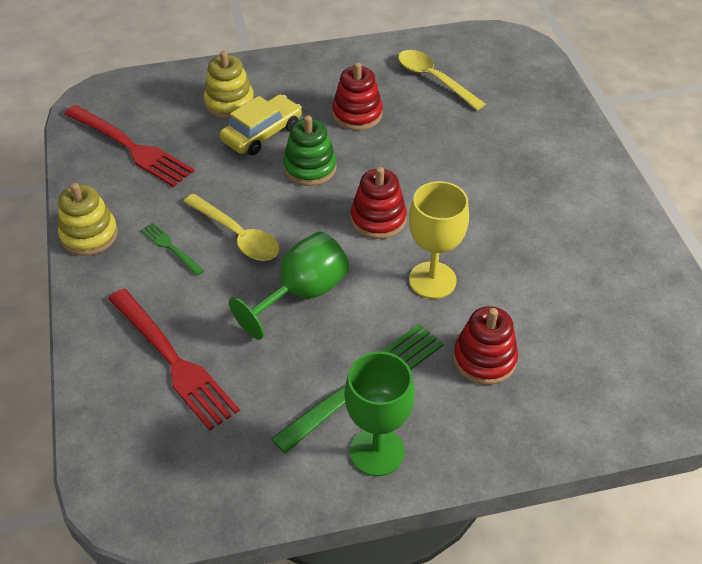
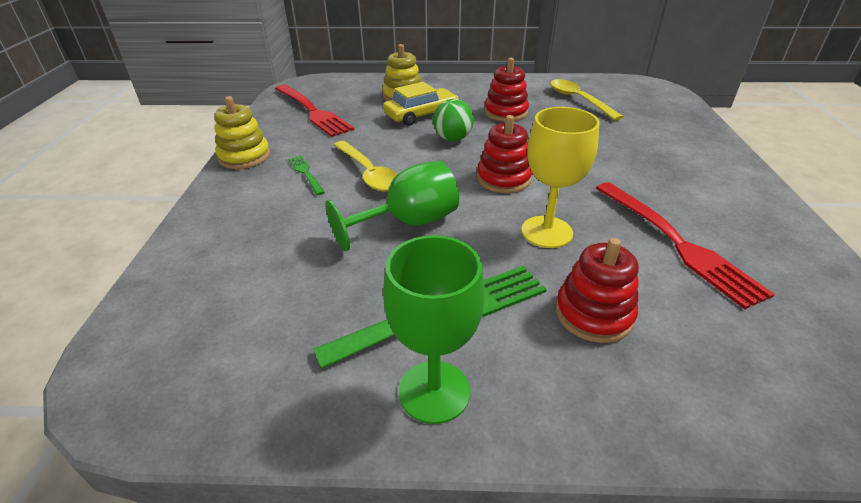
camera: 15 degrees right, 10 degrees down
(174, 361) = (256, 257): red fork -> red fork (677, 243)
(310, 168) = (452, 139): green stacking toy -> green ball

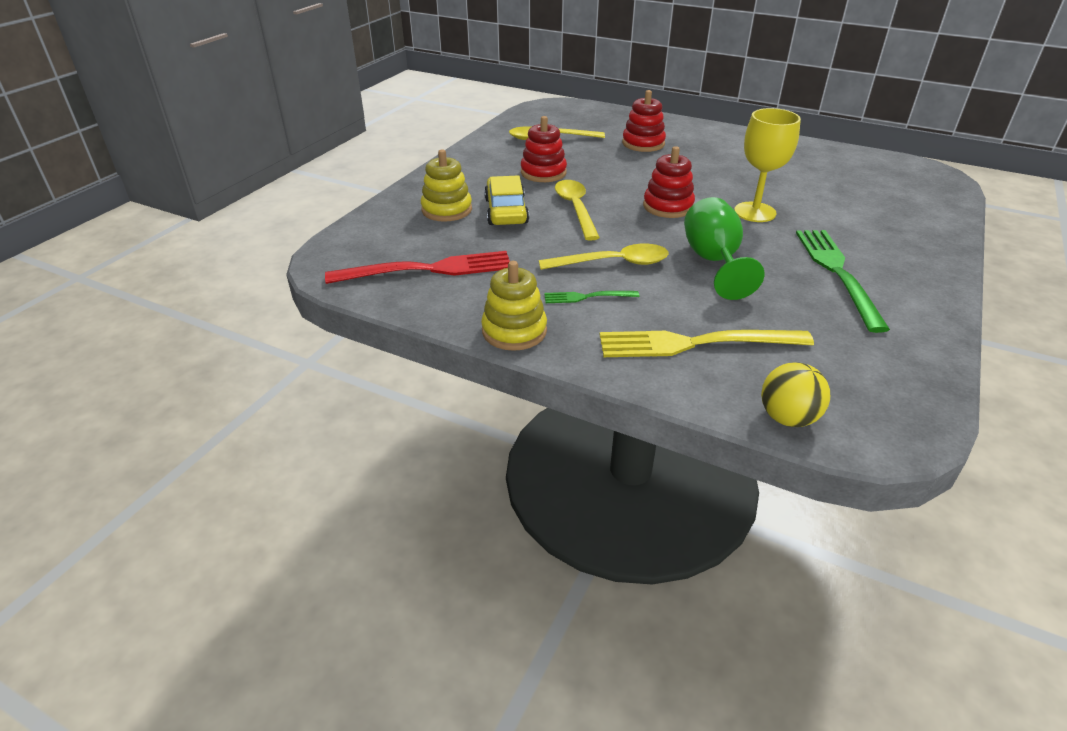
camera: 65 degrees left, 0 degrees up
(142, 307) = (787, 418): none -> yellow ball
(252, 236) = (695, 344): none -> yellow fork
(434, 391) = (912, 294): green goblet -> none
(452, 139) = (575, 209): green ball -> yellow spoon
(593, 314) = (851, 224): red stacking toy -> red stacking toy (643, 143)
(677, 243) = (788, 177): red fork -> none

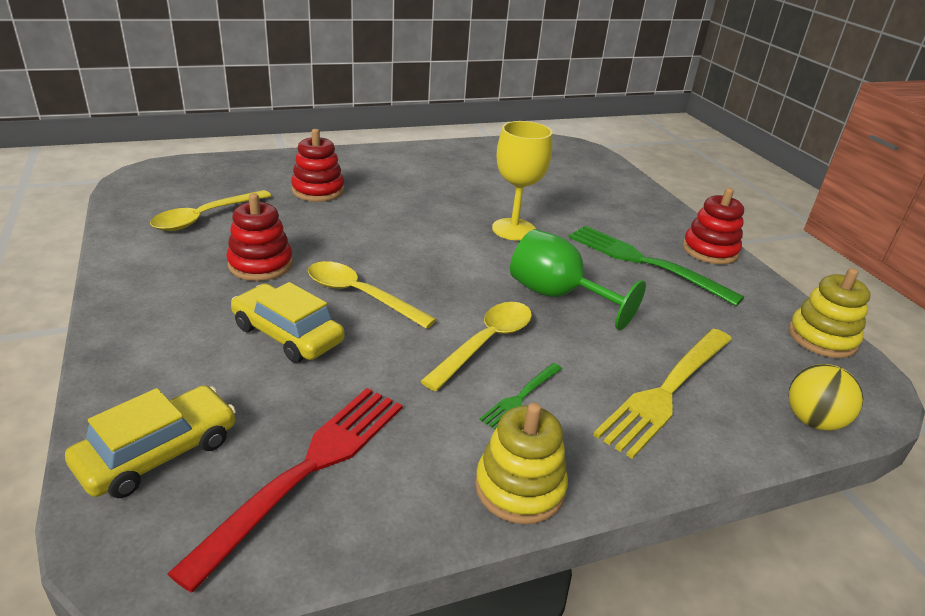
camera: 50 degrees left, 5 degrees down
(381, 232) = (158, 453): none -> yellow car
(447, 210) = (208, 369): yellow stacking toy -> yellow stacking toy (822, 338)
(668, 206) = (440, 254): red stacking toy -> red stacking toy (710, 250)

